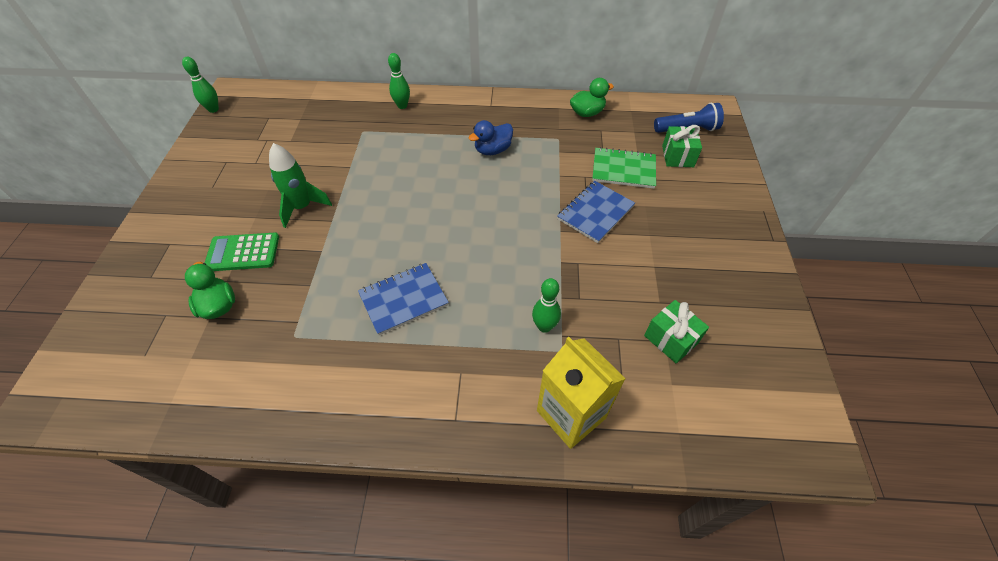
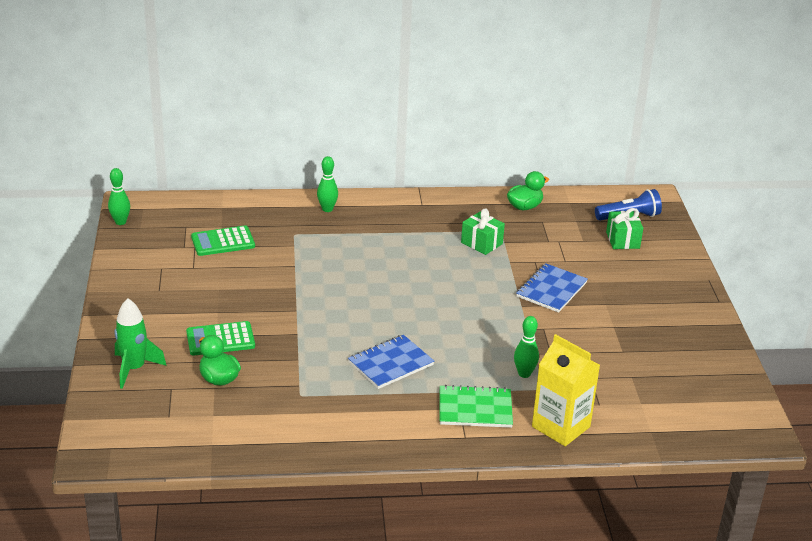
camera: 10 degrees left, 20 degrees down
(294, 136) = (223, 242): none -> green calculator
(302, 207) = (261, 301): green rocket -> green rocket (134, 369)
(492, 150) = (436, 244): blue duck -> none
(623, 169) = (571, 254): green notebook -> green notebook (475, 409)
(671, 339) = (636, 375): green gift -> green gift (481, 243)

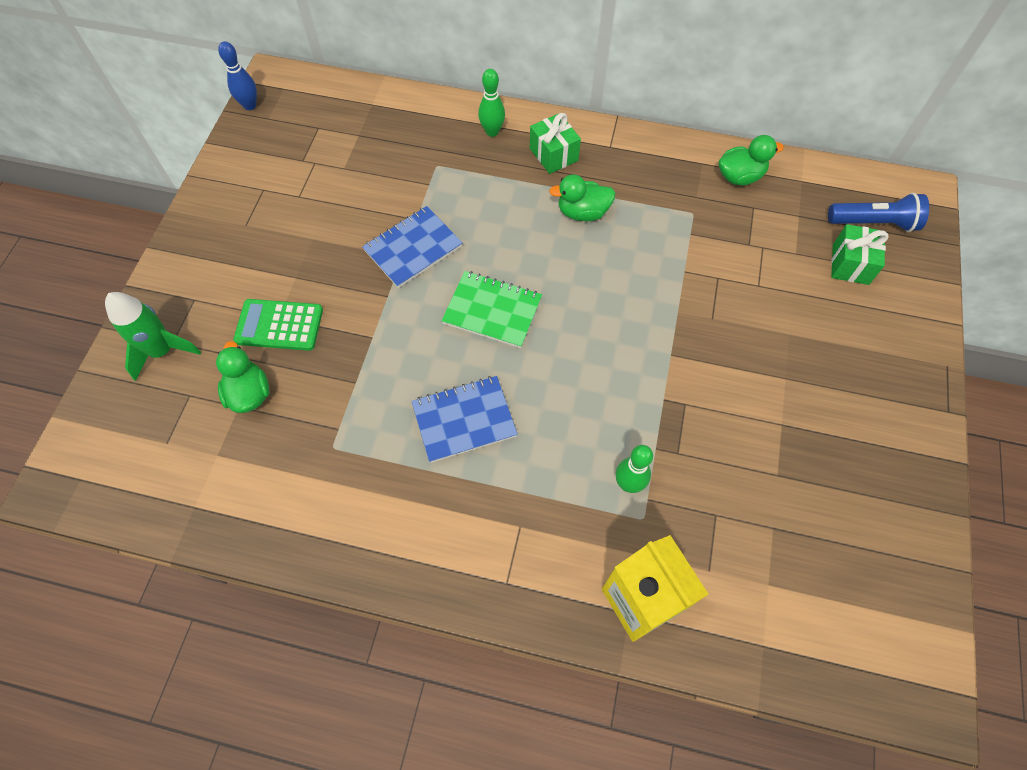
camera: 20 degrees right, 30 degrees up
(120, 222) = (250, 105): green bowling pin -> blue bowling pin
(223, 242) = (349, 161): green calculator -> none
(420, 243) = (582, 212): none -> green duck
(475, 409) = (539, 533): green notebook -> green notebook (492, 310)
(481, 243) = (660, 230): green gift -> green gift (553, 154)
(551, 290) = (721, 335): blue notebook -> blue notebook (413, 248)

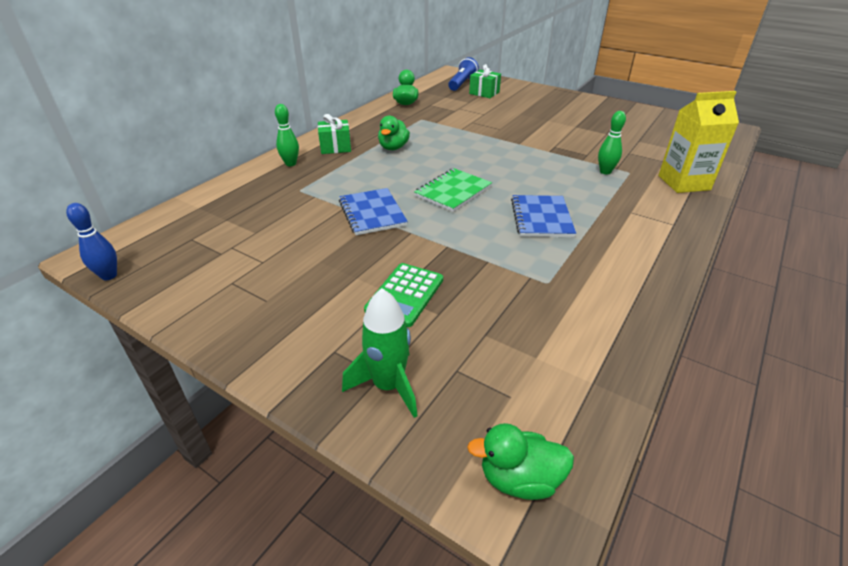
camera: 70 degrees left, 25 degrees down
(249, 393) = (473, 325): green duck -> green duck (519, 479)

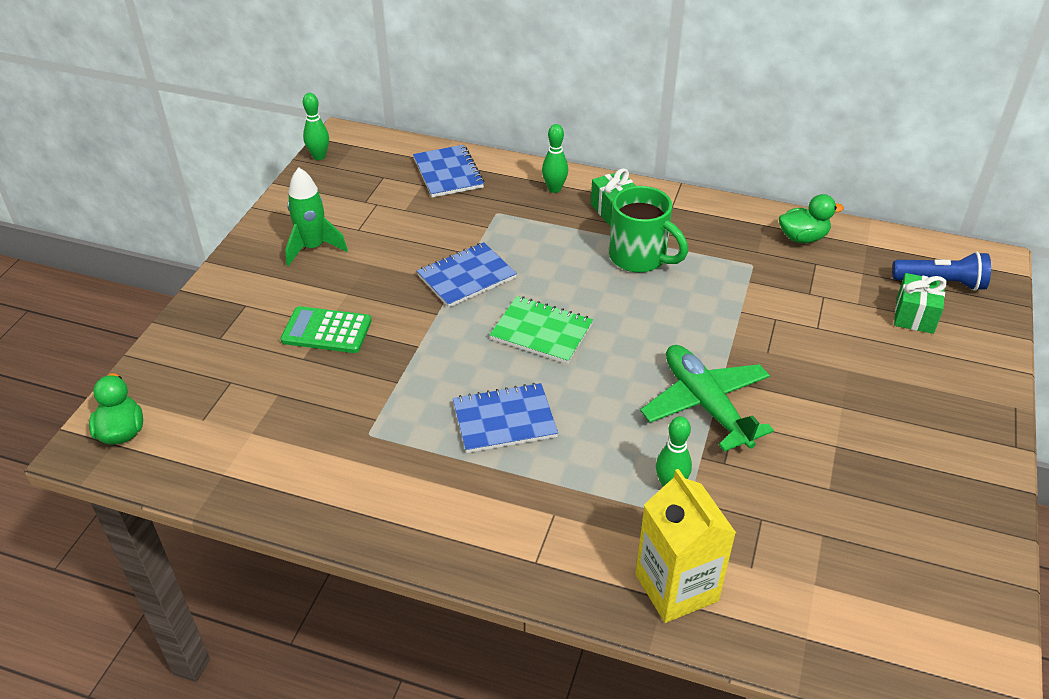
camera: 75 degrees right, 5 degrees up
(109, 276) = (319, 156): blue bowling pin -> green bowling pin
(222, 204) = (448, 173): none -> blue notebook
(388, 386) = (209, 344): green rocket -> green rocket (313, 248)
(393, 147) = (640, 258): green duck -> green mug
(539, 151) = (705, 404): none -> green plane

